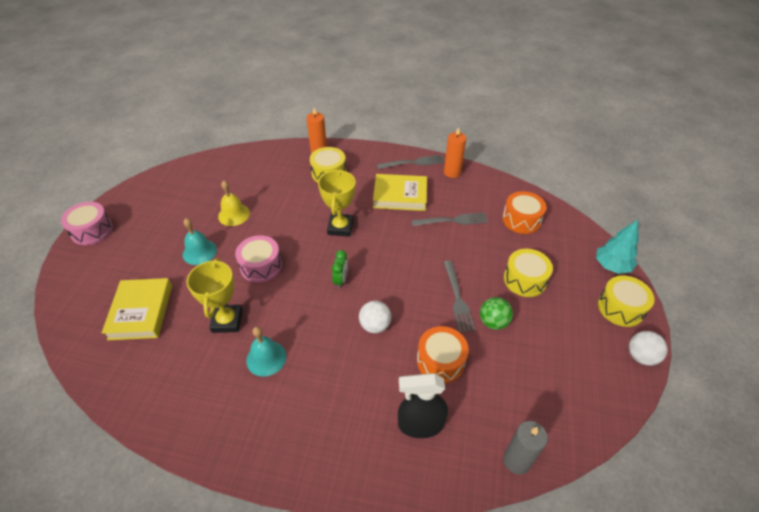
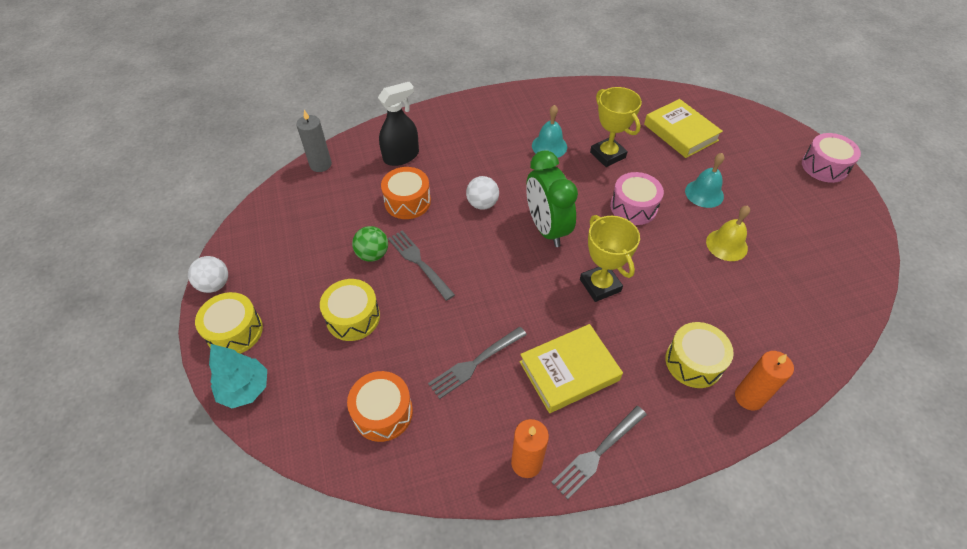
camera: 150 degrees right, 5 degrees up
(341, 280) = (546, 228): green clock -> green clock, size x2.14

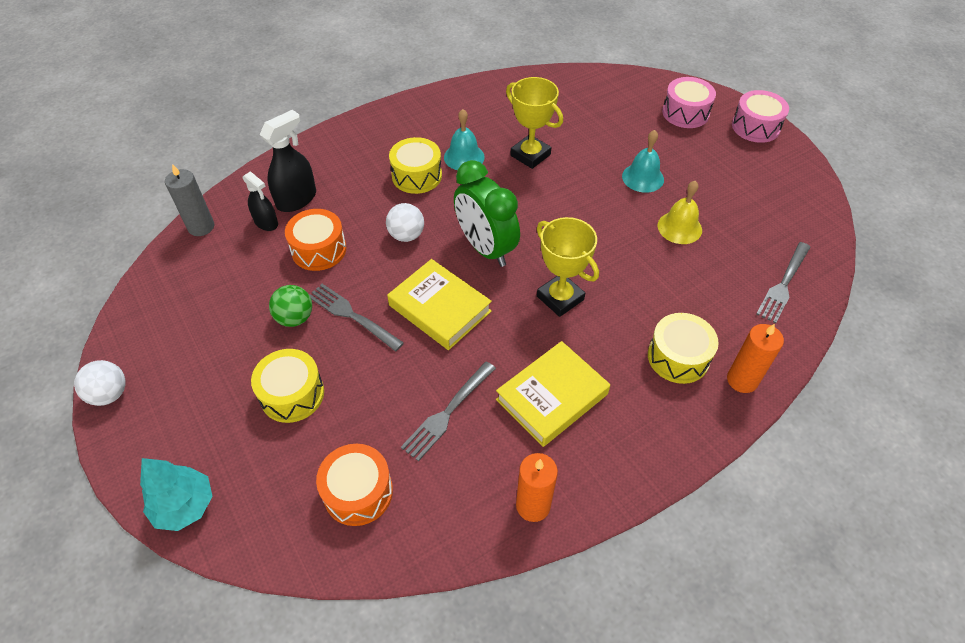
camera: 15 degrees left, 0 degrees up
(235, 331) = (152, 443): yellow drum -> yellow drum (417, 176)
(372, 171) = (266, 223): none -> black spray bottle
(598, 453) = (605, 475): grey fork -> grey fork (783, 284)
(633, 207) = (573, 206): pink drum -> pink drum (685, 113)
(680, 132) = (601, 117): yellow book -> yellow book (439, 308)

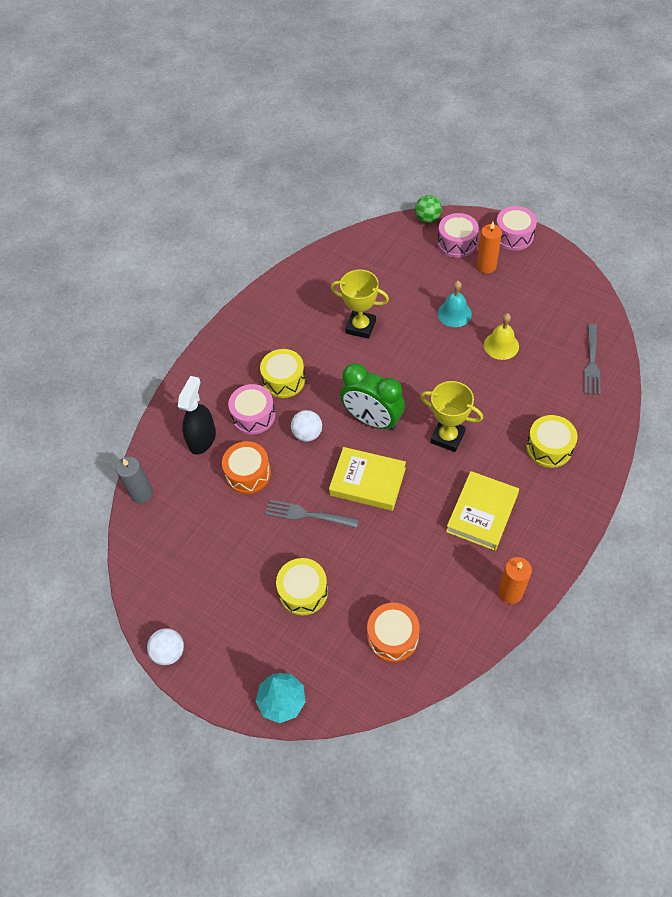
camera: 20 degrees left, 5 degrees up
(266, 223) = (192, 469): black spray bottle -> none
(295, 318) = (267, 535): green ball -> green ball (427, 219)
(363, 197) = (253, 416): none -> pink drum
(448, 412) = (419, 555): grey fork -> none
(464, 157) = (310, 349): turquoise bell -> none
(742, 380) = (597, 446): orange candle -> orange candle (486, 266)

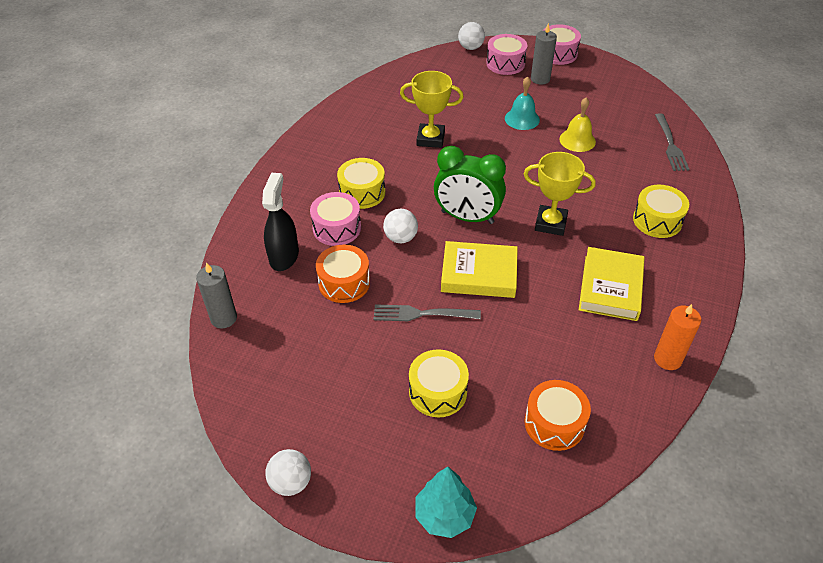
camera: 15 degrees left, 10 degrees down
(427, 219) = (470, 47): green ball -> white ball
(486, 266) = (540, 79): orange candle -> grey candle

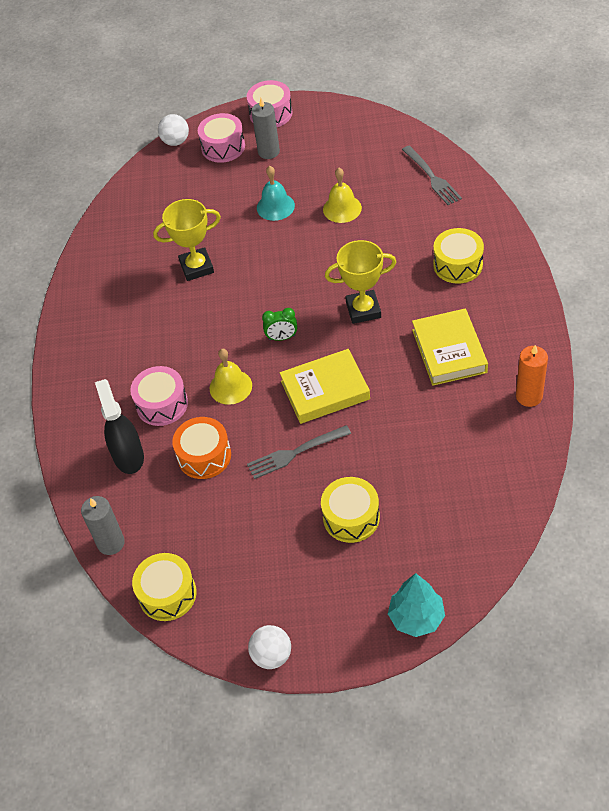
camera: 20 degrees left, 5 degrees up
(362, 192) = (163, 356): yellow drum -> yellow drum (167, 594)
(400, 238) = (230, 387): white ball -> yellow bell
(467, 217) = (282, 337): green clock -> green clock, size x0.47
(554, 423) = (464, 498): orange drum -> none

